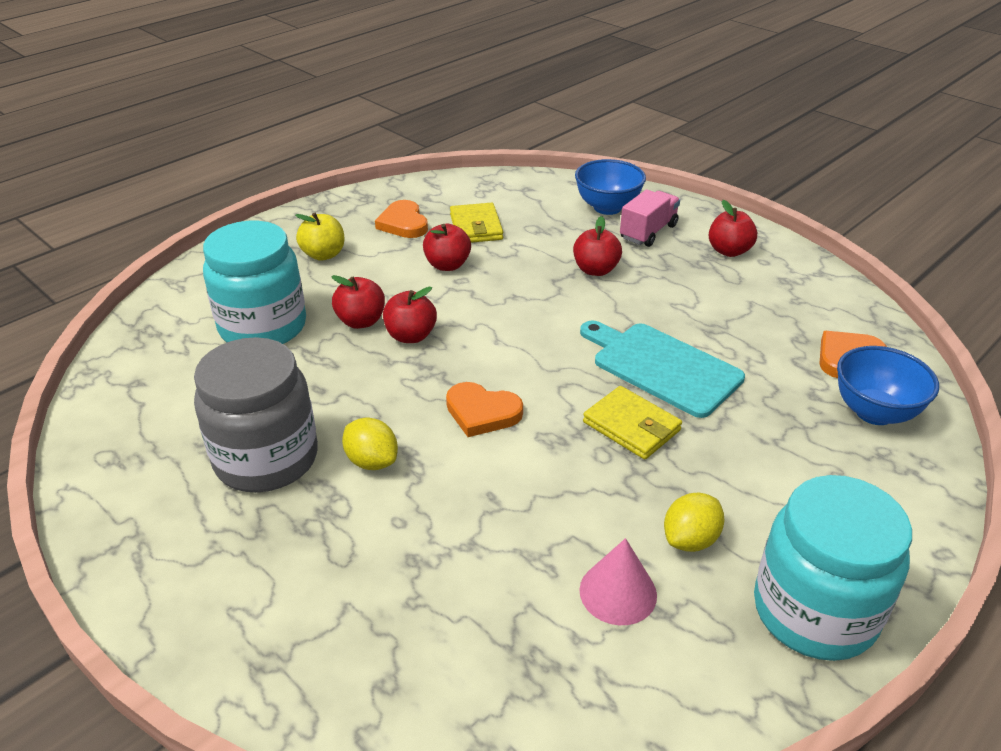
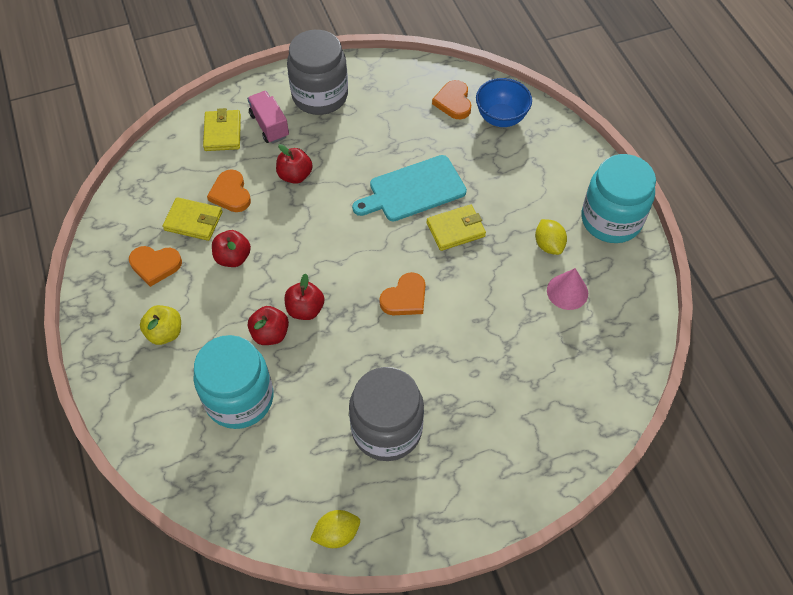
camera: 65 degrees left, 20 degrees up
(372, 461) = (418, 371): yellow lemon -> yellow lemon (337, 534)
(531, 237) = (231, 194): none -> orange heart
(607, 207) = (222, 132): blue bowl -> yellow wallet
(729, 251) = (320, 96): red apple -> grey jar

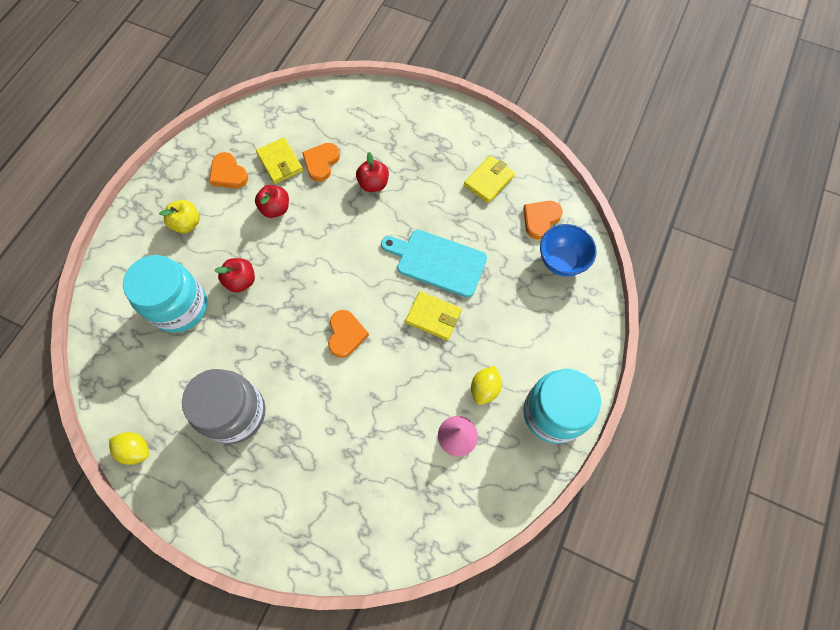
camera: 45 degrees right, 10 degrees up
(222, 132) = (362, 114): yellow wallet -> yellow wallet (488, 181)
(269, 125) = (396, 133): pink truck -> none
(305, 309) = (278, 284): red apple -> none
(320, 96) = (452, 138): grey jar -> none
(405, 298) = (346, 334): orange heart -> orange heart turned 90 degrees counterclockwise

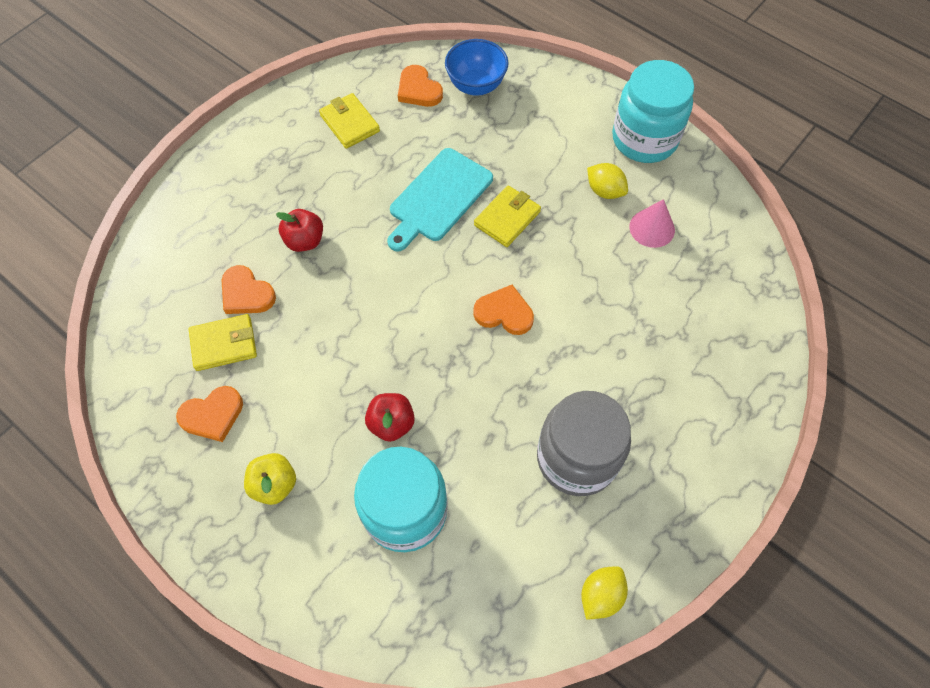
camera: 75 degrees left, 5 degrees down
(275, 209) = (296, 362): red apple -> none

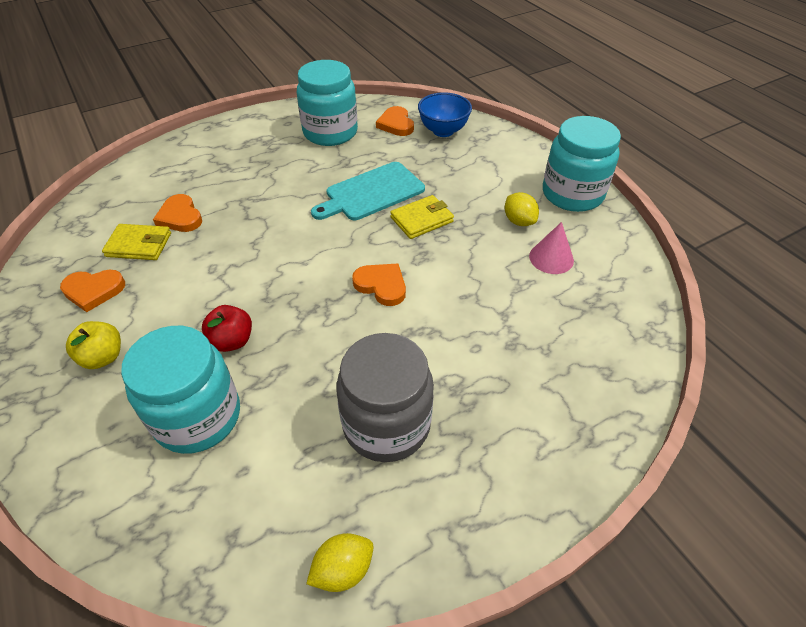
camera: 20 degrees right, 15 degrees down
(305, 241) = (248, 194): red apple -> none
(349, 123) = (330, 132): yellow wallet -> turquoise jar

